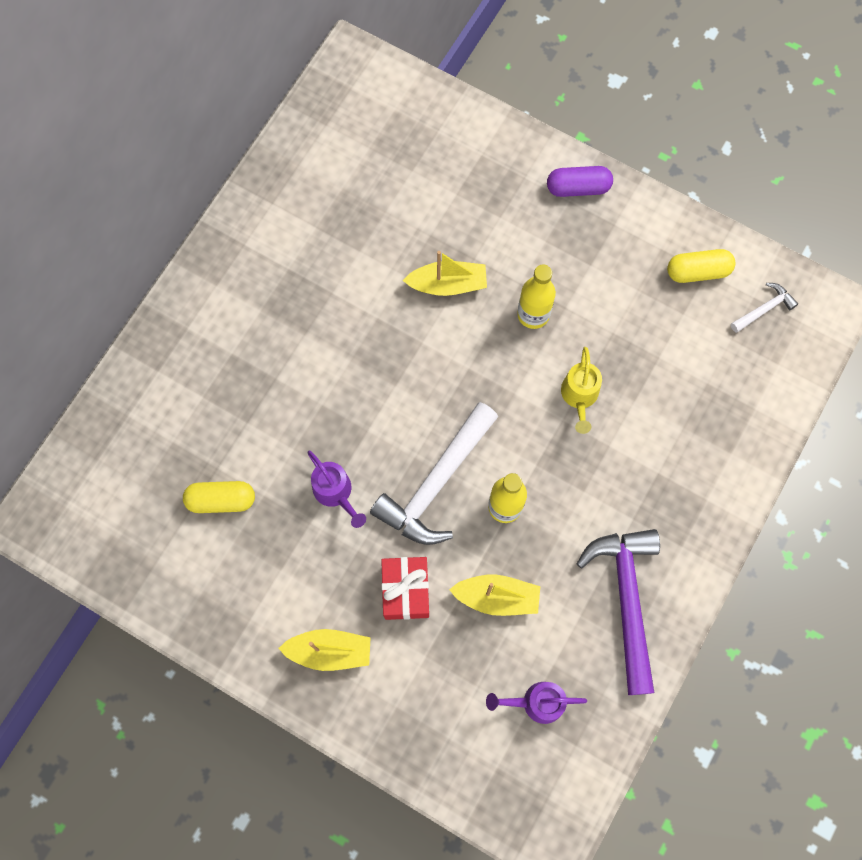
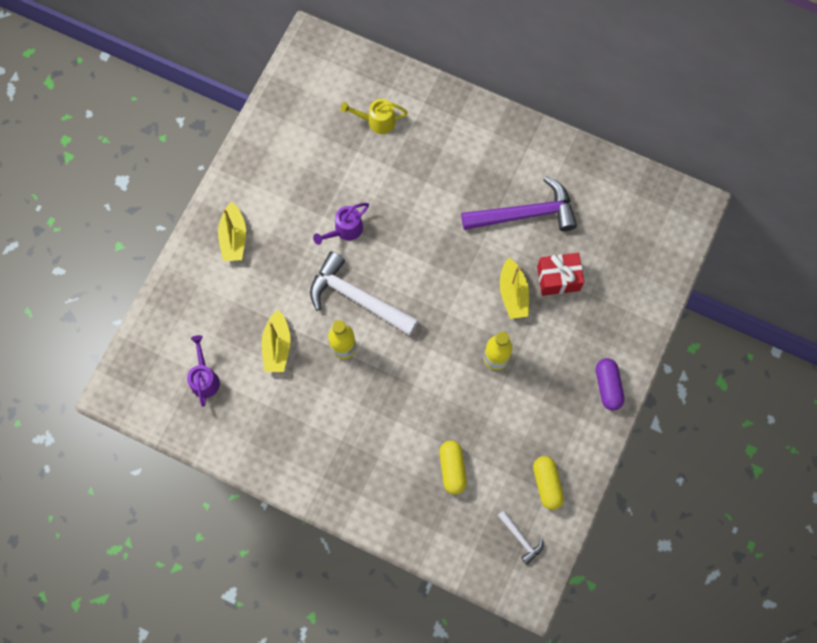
camera: 85 degrees right, 0 degrees up
(221, 500) = (334, 156): yellow capsule -> yellow capsule (452, 468)
(406, 591) = (278, 284): red gift -> red gift (558, 278)
(579, 396) = (433, 396): yellow watering can -> yellow watering can (377, 121)
(626, 600) = (280, 438): purple hammer -> purple hammer (524, 214)

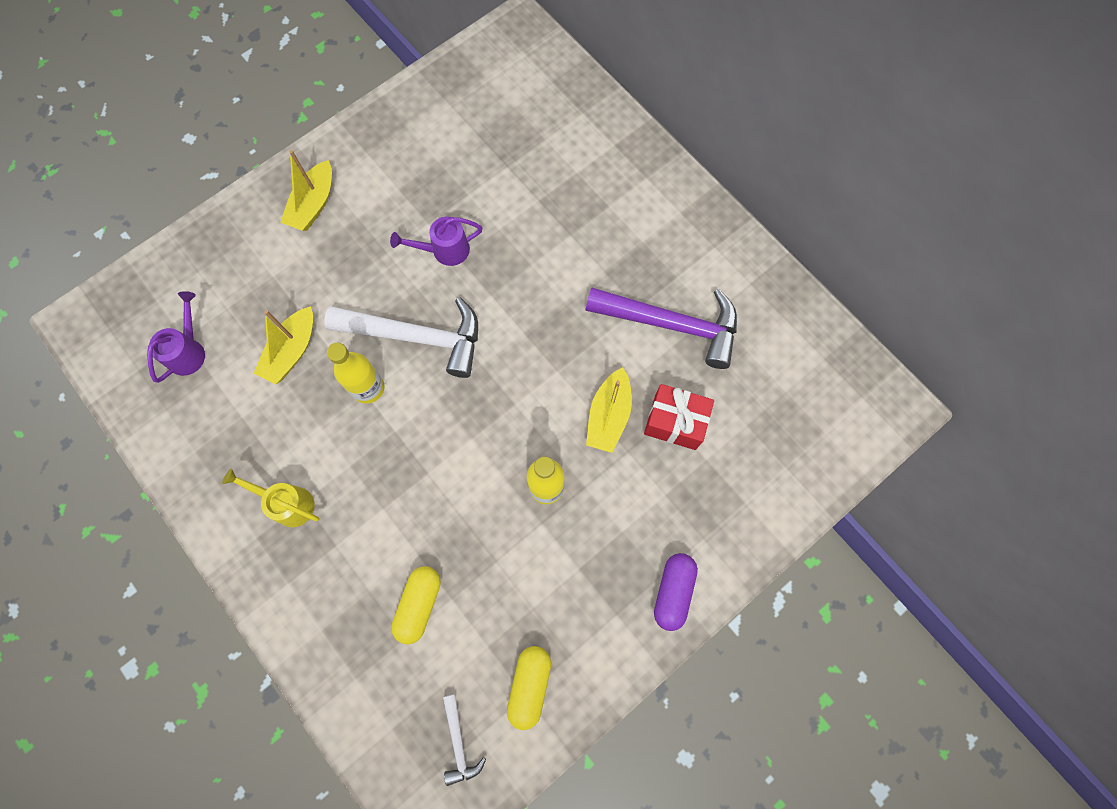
camera: 25 degrees right, 0 degrees up
(357, 298) = (416, 337): white hammer -> white hammer turned 135 degrees clockwise
(377, 121) = (548, 143): yellow watering can -> yellow watering can (288, 503)

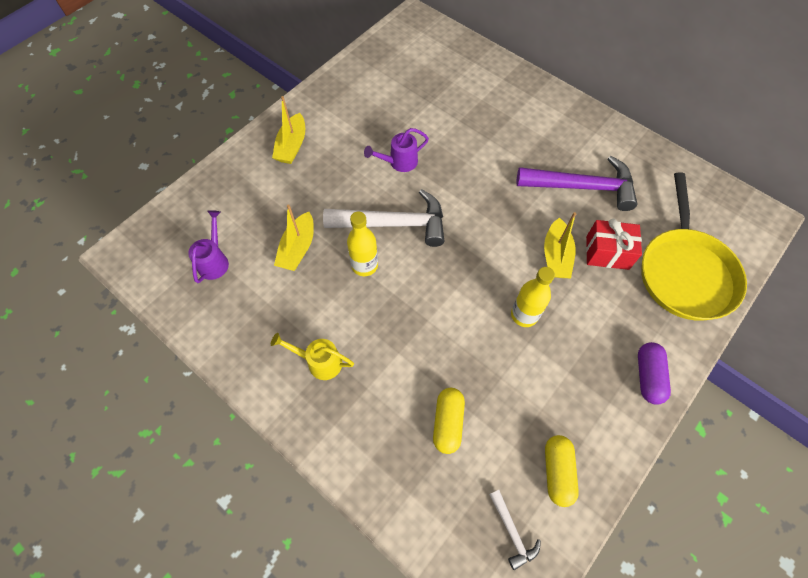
camera: 10 degrees left, 10 degrees down
(765, 466) = (685, 272): none -> yellow pan

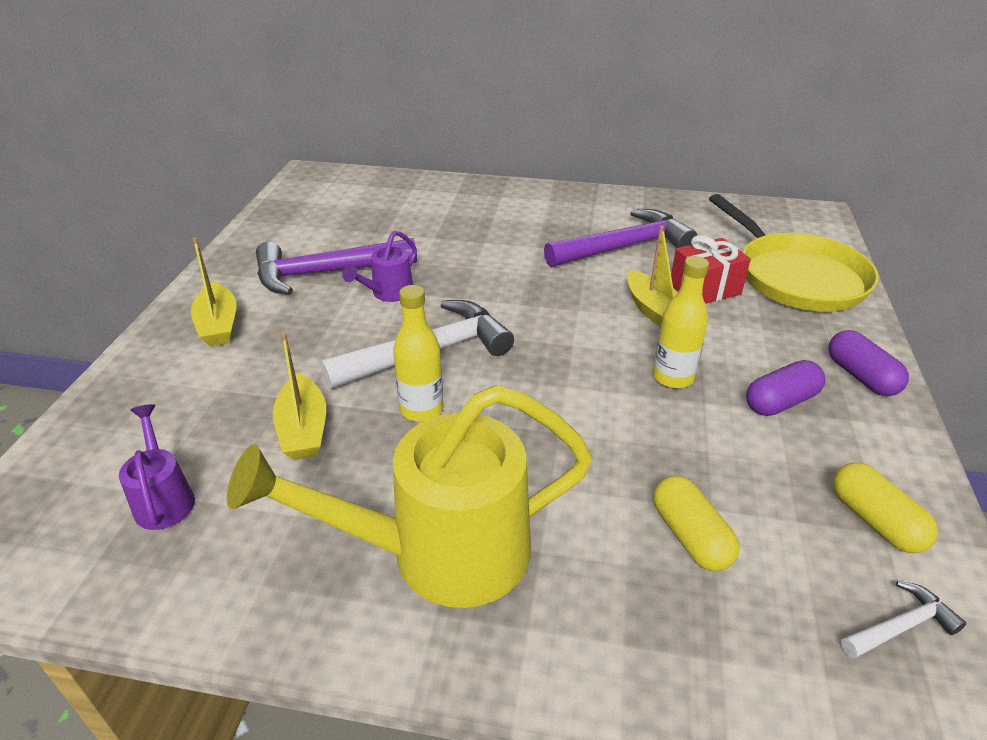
camera: 30 degrees left, 25 degrees down
(319, 362) = (439, 553): yellow watering can -> yellow watering can, size x2.19
(373, 127) = (327, 273): none -> purple hammer
(512, 532) = (900, 626): white hammer -> white hammer turned 60 degrees counterclockwise
(576, 367) = (780, 402): none -> purple capsule

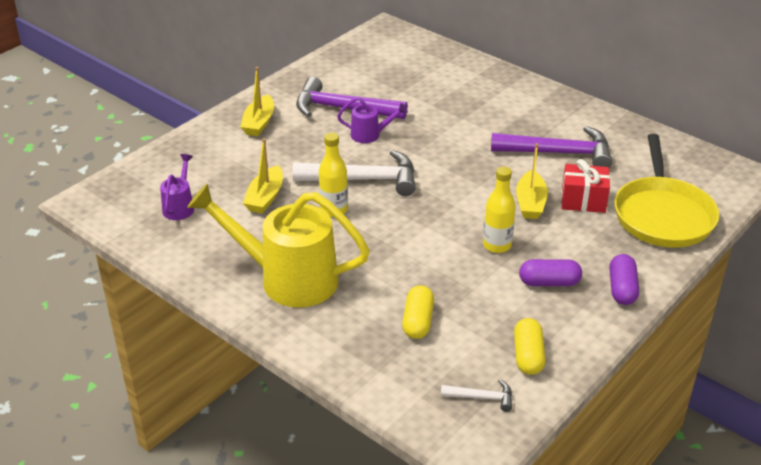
camera: 30 degrees right, 0 degrees up
(388, 293) = (370, 135): purple watering can -> purple watering can turned 150 degrees counterclockwise

